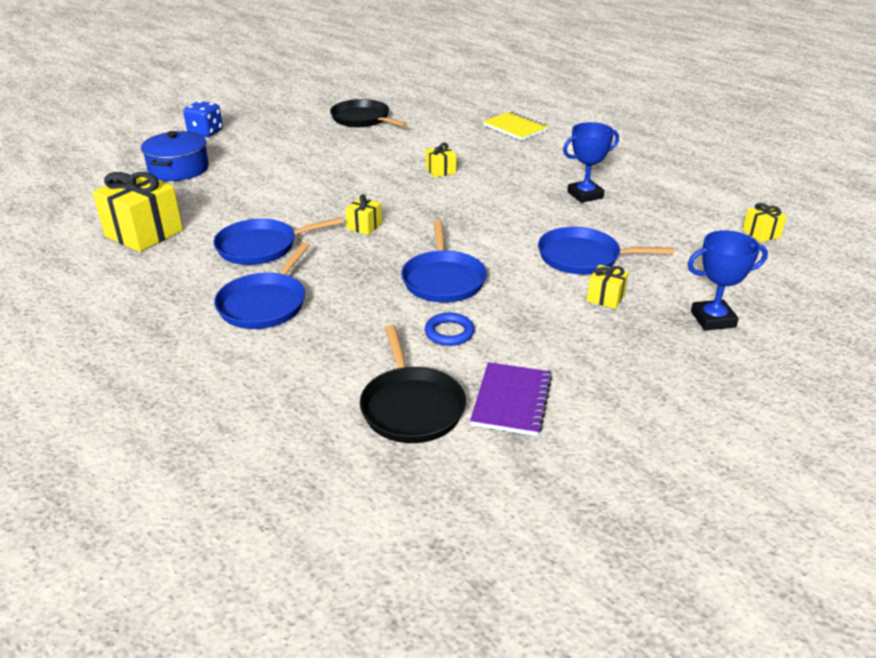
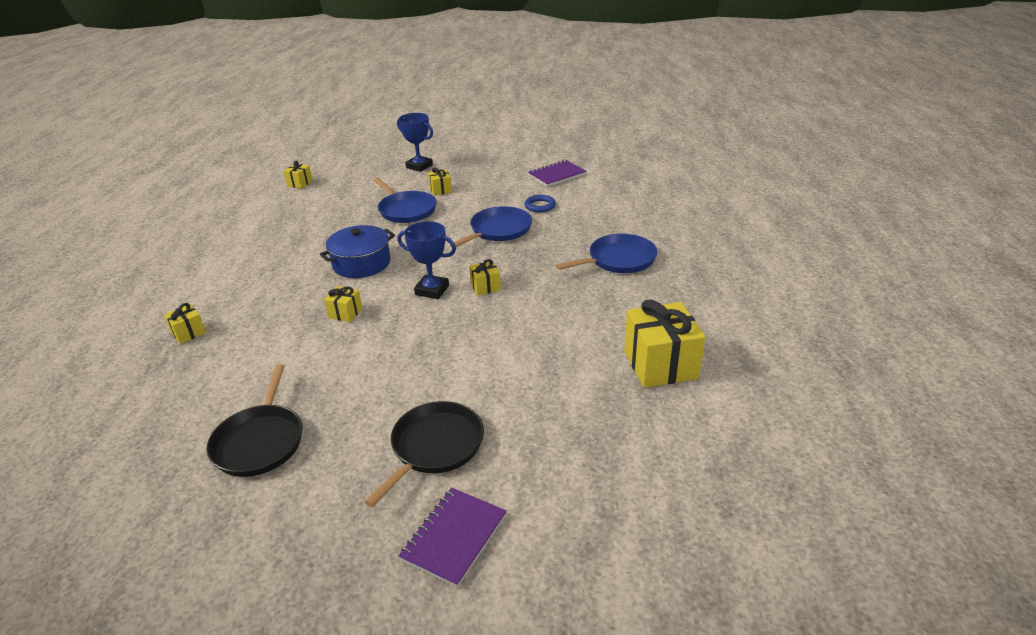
camera: 135 degrees left, 0 degrees up
(179, 169) = (558, 457): blue pot -> blue pot (361, 263)
(205, 132) = (454, 537): blue dice -> purple notebook
(261, 247) = (577, 303): blue pan -> none
(411, 406) = (601, 188): black pan -> black pan (434, 447)
(515, 128) = (188, 333): yellow notebook -> yellow gift
(585, 195) = (312, 243): blue trophy -> blue trophy (432, 290)

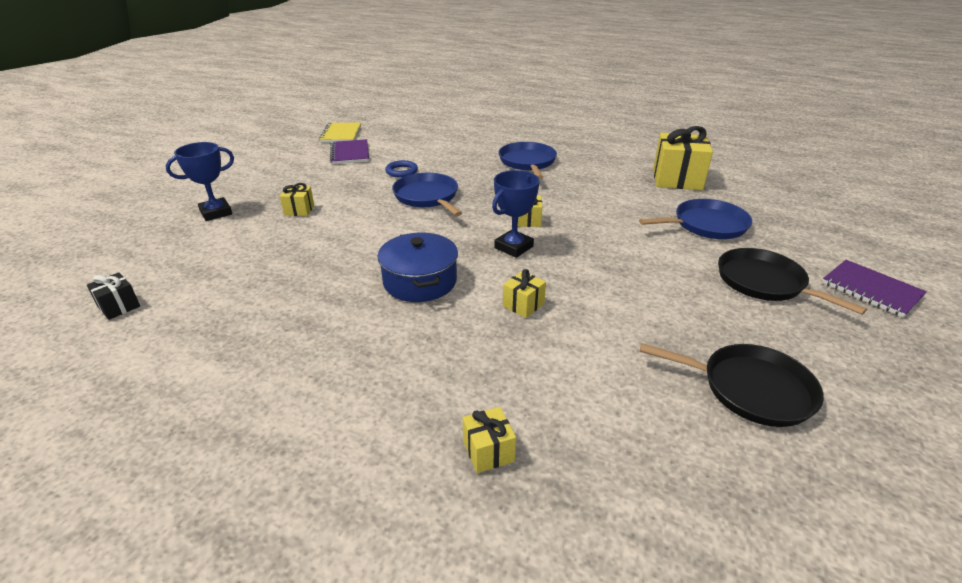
camera: 70 degrees left, 0 degrees up
(300, 183) = (119, 306): yellow gift -> black gift
(406, 210) = (320, 237): blue pan -> blue pan (706, 225)
(594, 159) = (341, 134): none -> yellow notebook

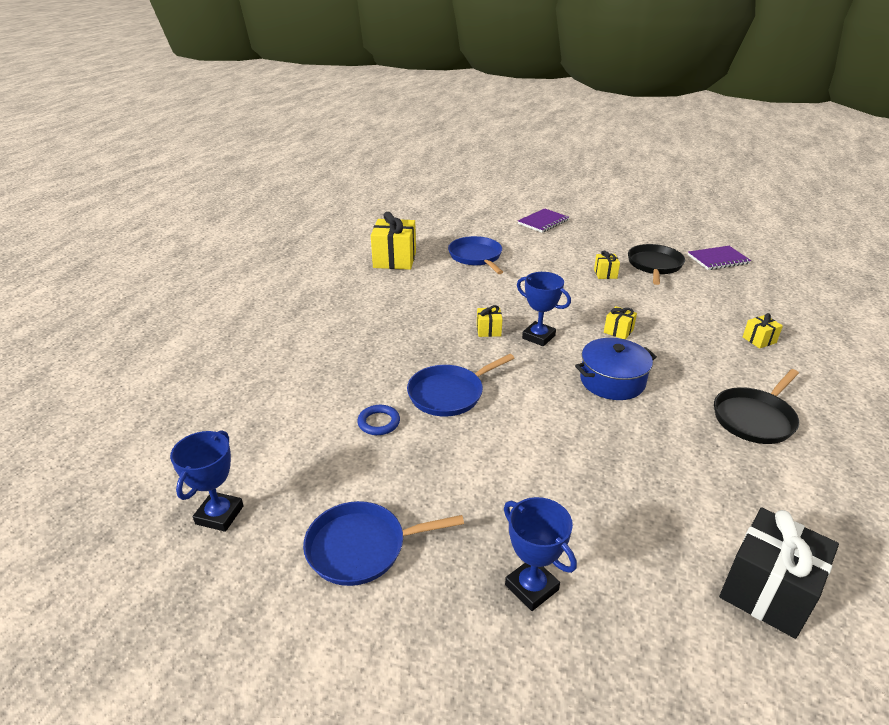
camera: 95 degrees left, 0 degrees up
(119, 306) = (767, 591): black gift -> black gift, size x2.06
(299, 210) = (503, 495): yellow gift -> yellow gift (605, 274)
(341, 134) = (219, 515): yellow notebook -> blue trophy
(350, 154) = (311, 485): purple notebook -> purple notebook (718, 259)
(527, 162) = (353, 332): blue pan -> blue pan (362, 547)
(764, 283) = (548, 248): black pan -> black pan (755, 418)

